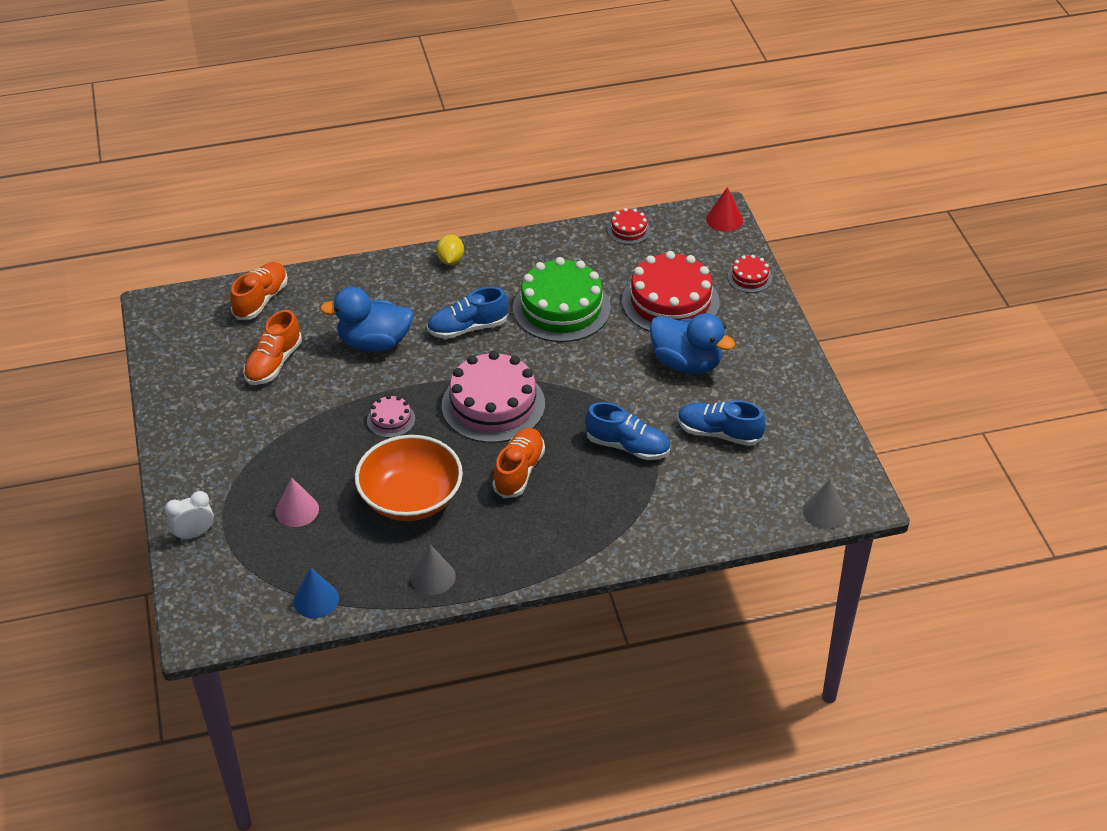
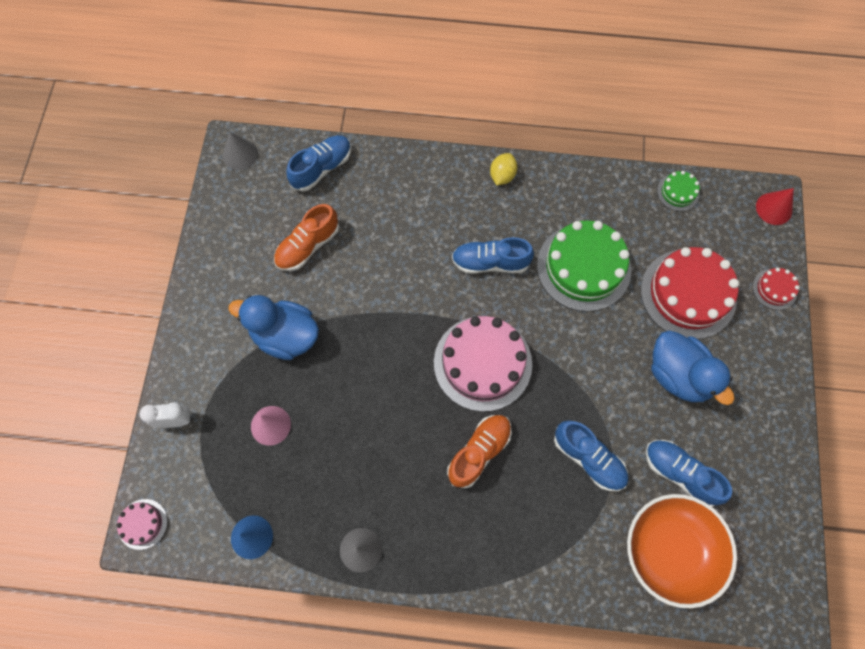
camera: 20 degrees right, 25 degrees up
(261, 300) = (322, 168): orange shoe -> blue shoe
(374, 343) = (402, 252): blue duck -> blue duck (285, 336)
(391, 420) = (386, 348): pink cake -> pink cake (142, 524)
(411, 498) = (372, 448): orange bowl -> orange bowl (670, 550)
(628, 230) = (678, 192): red cake -> green cake
(824, 512) = (749, 611): grey cone -> grey cone (240, 154)

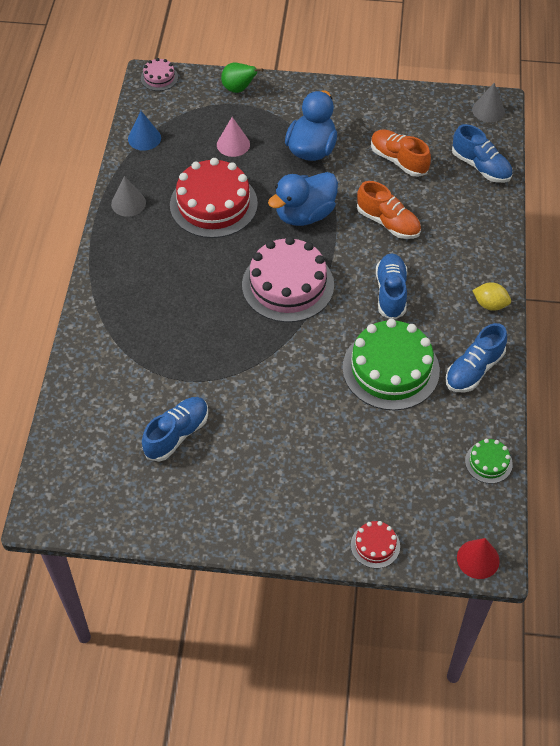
camera: 90 degrees right, 15 degrees down
(176, 420) = (239, 89): white clock -> green pear
(479, 452) = (204, 281): orange shoe -> orange shoe (388, 223)
(588, 458) = (195, 362): blue shoe -> blue shoe (474, 369)
(670, 550) = (107, 419): orange bowl -> none
(678, 375) = (275, 442): blue duck -> blue duck (304, 214)
(688, 294) = (365, 460): red cake -> red cake (213, 204)

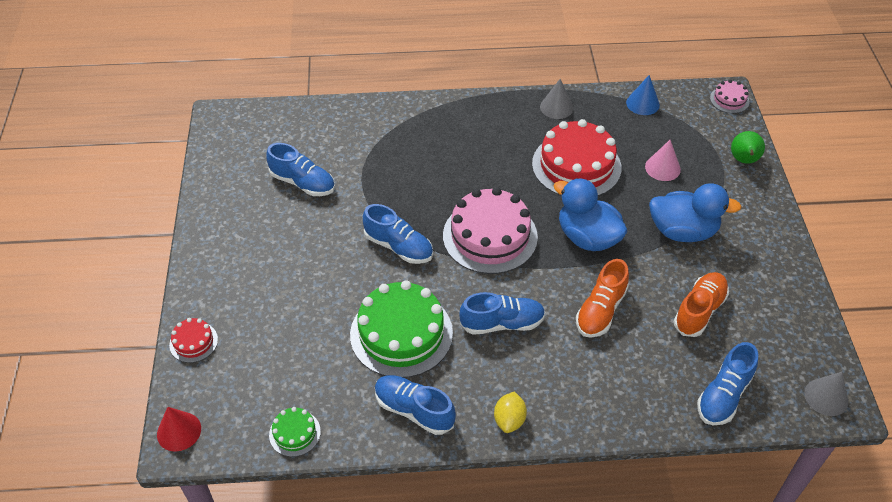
camera: 80 degrees right, 5 degrees down
(286, 358) = (399, 247): none -> blue shoe

